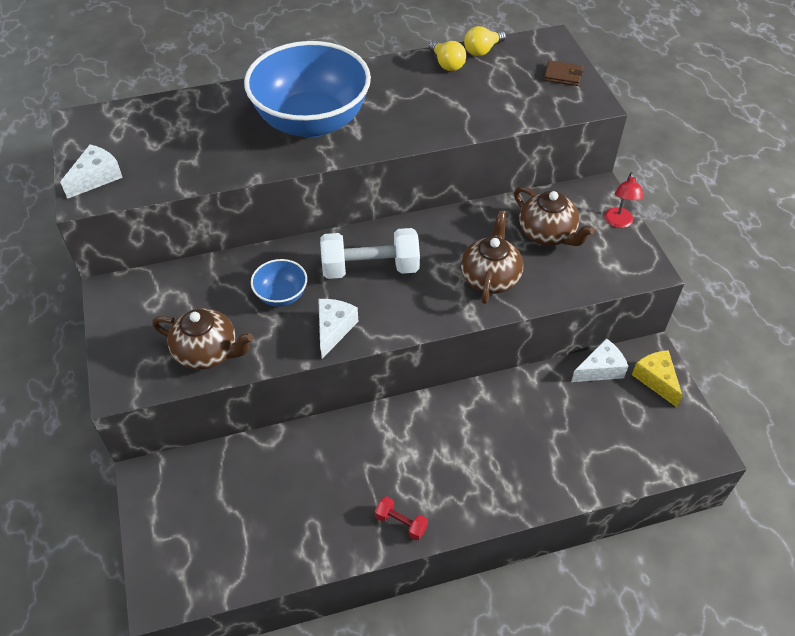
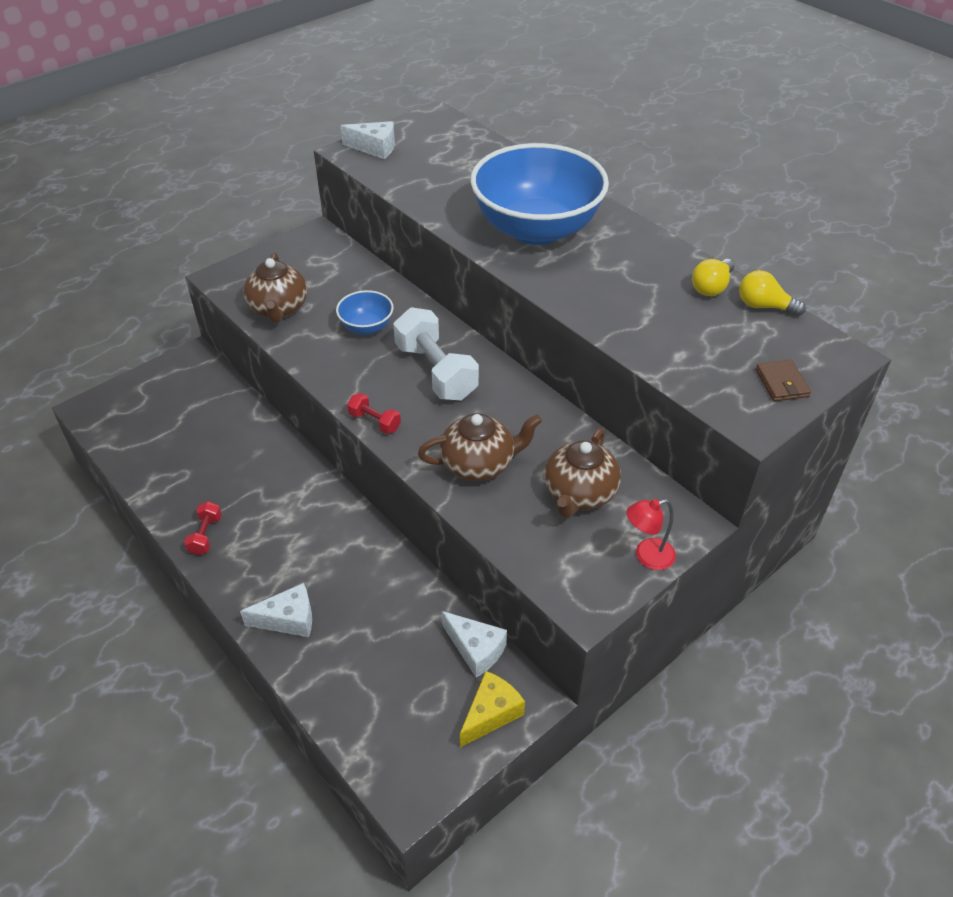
camera: 65 degrees right, 5 degrees down
(334, 329) = (344, 373): white cheese -> white cheese (288, 619)
(407, 326) = (374, 422): none -> red dumbbell

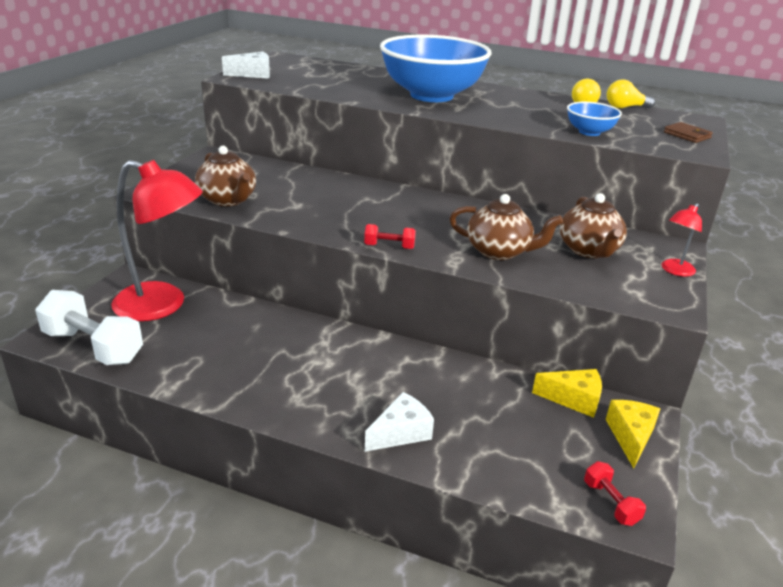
camera: 30 degrees left, 15 degrees down
(198, 400) = (163, 305): none -> red lamp
(205, 535) = (261, 397): red dumbbell -> red dumbbell (610, 503)
(366, 327) = (318, 197): blue bowl -> blue bowl (589, 132)
(436, 372) = (404, 210): white dumbbell -> white dumbbell (93, 347)
(476, 649) = (573, 399): white cheese -> yellow cheese
(479, 464) = (499, 251): brown teapot -> brown teapot turned 60 degrees clockwise

